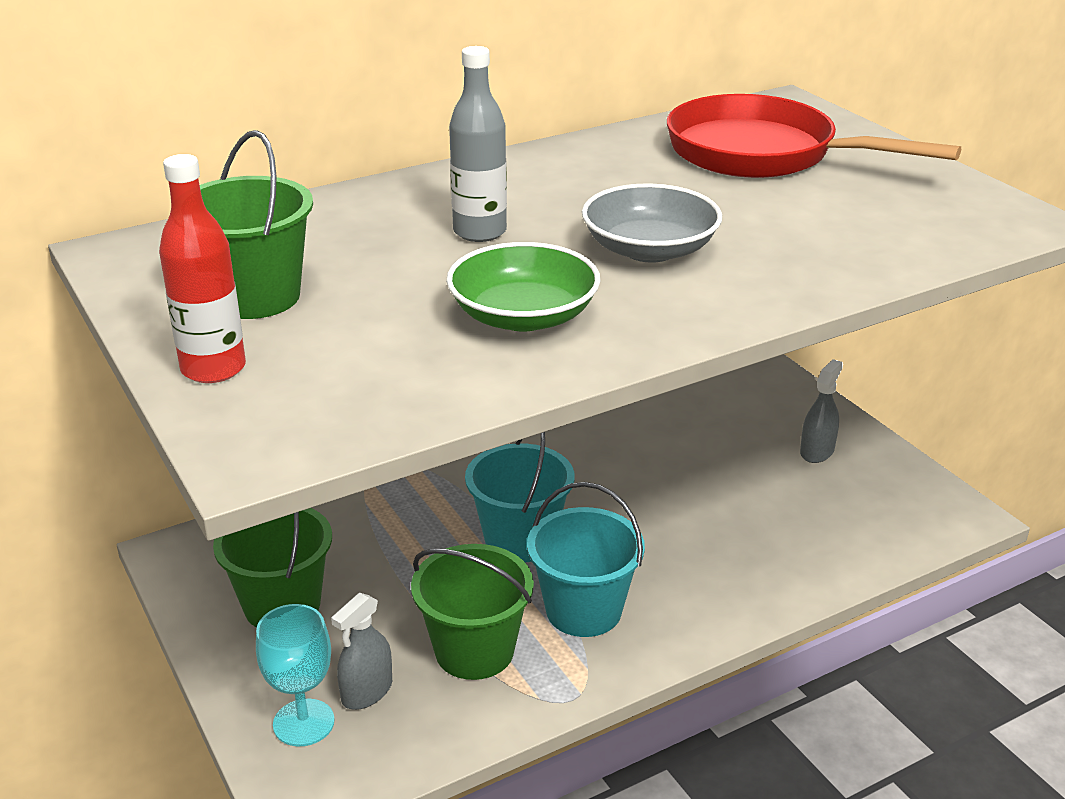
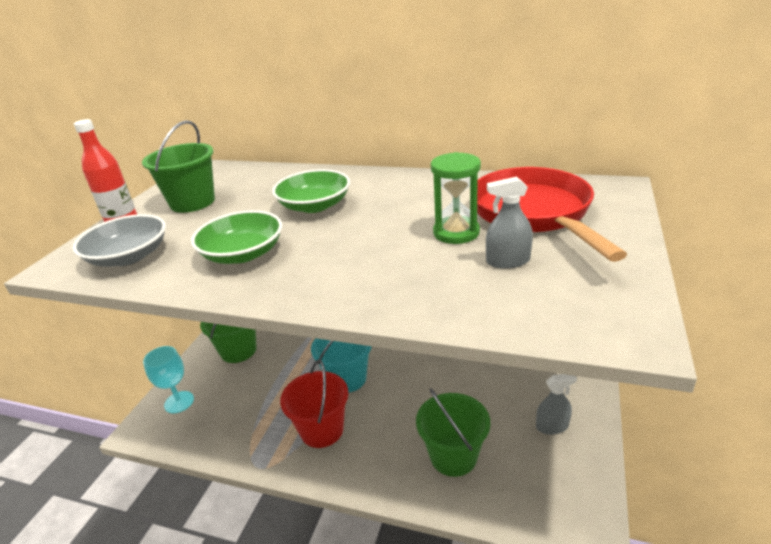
camera: 50 degrees right, 0 degrees up
(367, 691) = (210, 405): grey spray bottle -> grey spray bottle (507, 261)
(474, 651) = (261, 416): green bucket -> green bucket (453, 456)
(480, 232) = (314, 205): grey bottle -> green bowl
(583, 610) = (322, 430): turquoise bucket -> red bucket
(649, 249) = (359, 245): grey bowl -> grey bowl (129, 256)
(726, 199) = (456, 233): none -> green hourglass

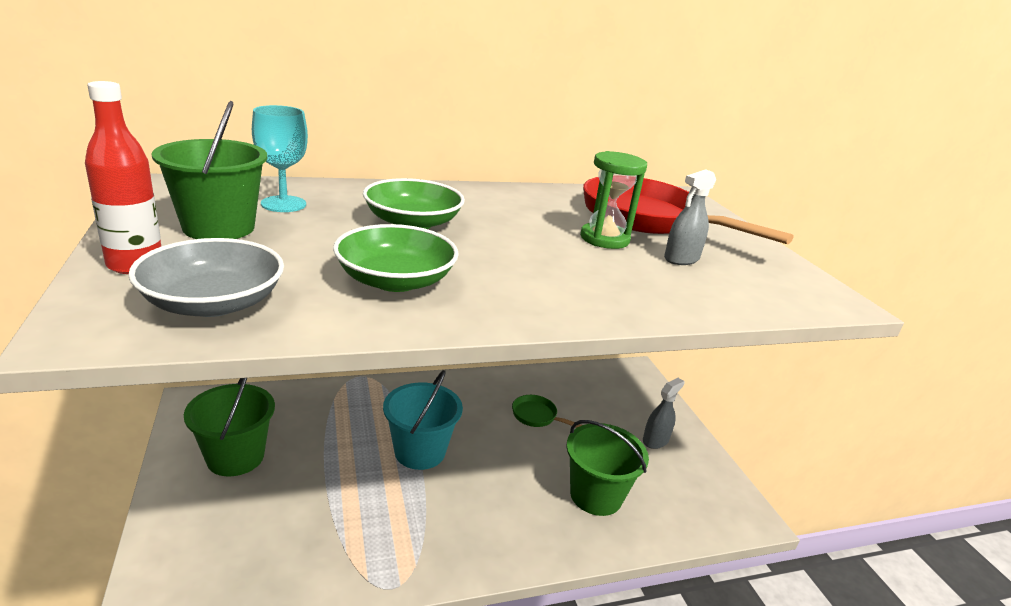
camera: 40 degrees left, 5 degrees down
(179, 402) = (190, 551): turquoise goblet -> turquoise goblet (283, 204)
(322, 430) = (436, 517): red bucket -> none
(457, 374) = (537, 416): none -> green pan

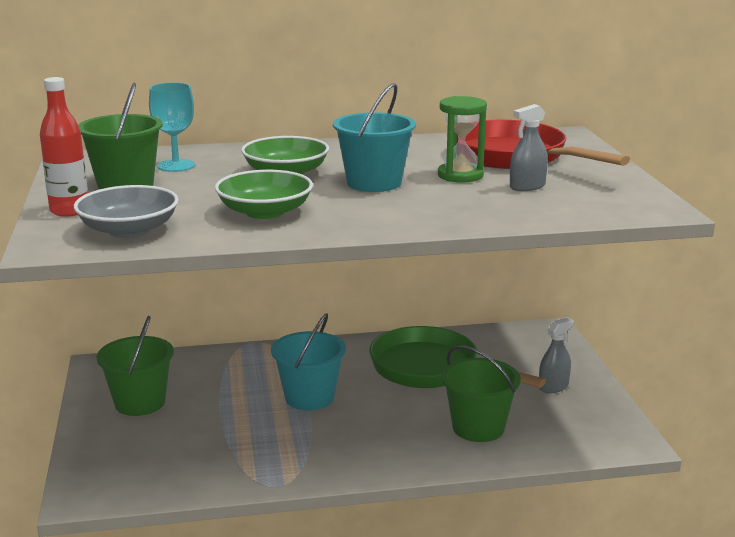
camera: 10 degrees right, 5 degrees down
(515, 243) = (374, 183): none -> turquoise bucket
(537, 416) = (431, 369): green pan -> green pan, size x2.31

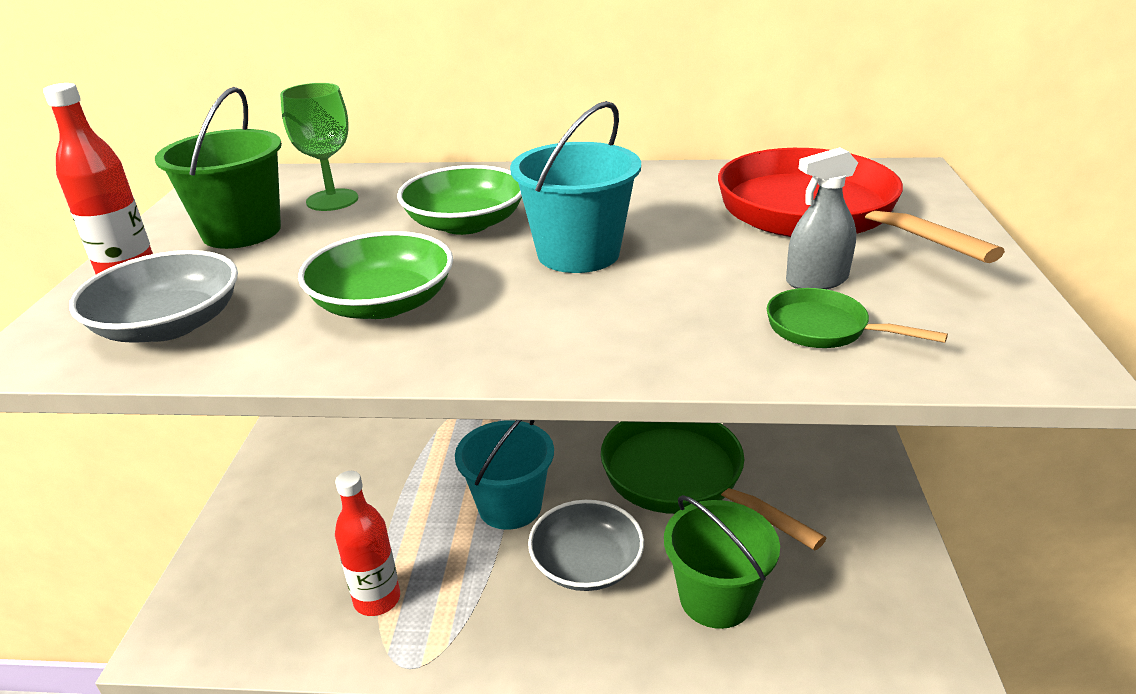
camera: 15 degrees right, 10 degrees up
(140, 403) = (308, 486): green bucket -> none
(176, 166) = (332, 200): turquoise goblet -> green goblet
(233, 456) = (377, 599): none -> red bottle
(381, 421) = (586, 564): none -> grey bowl
(460, 175) = (716, 247): green hourglass -> none
(539, 205) = (824, 329): none -> green pan
(553, 386) = (842, 533): grey spray bottle -> none

